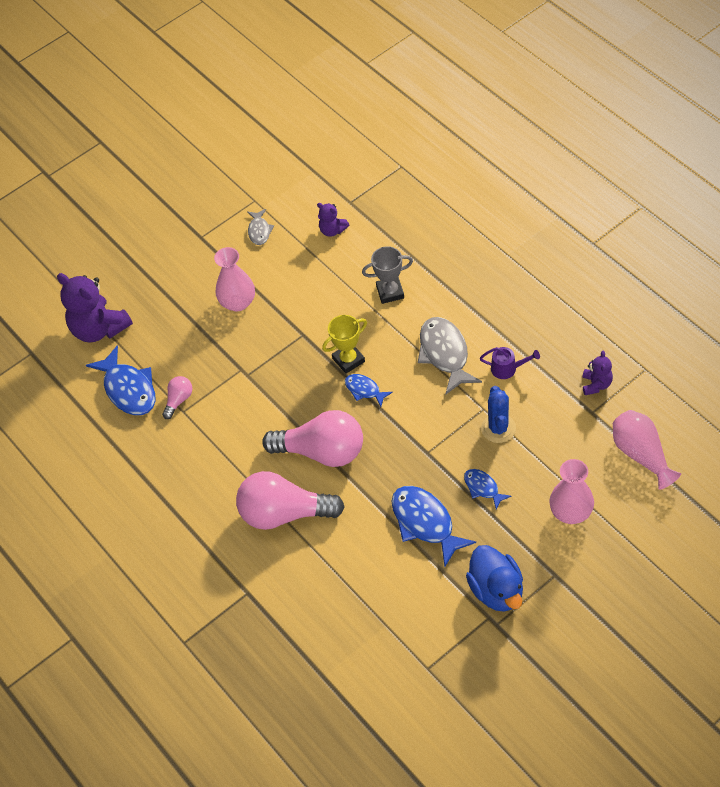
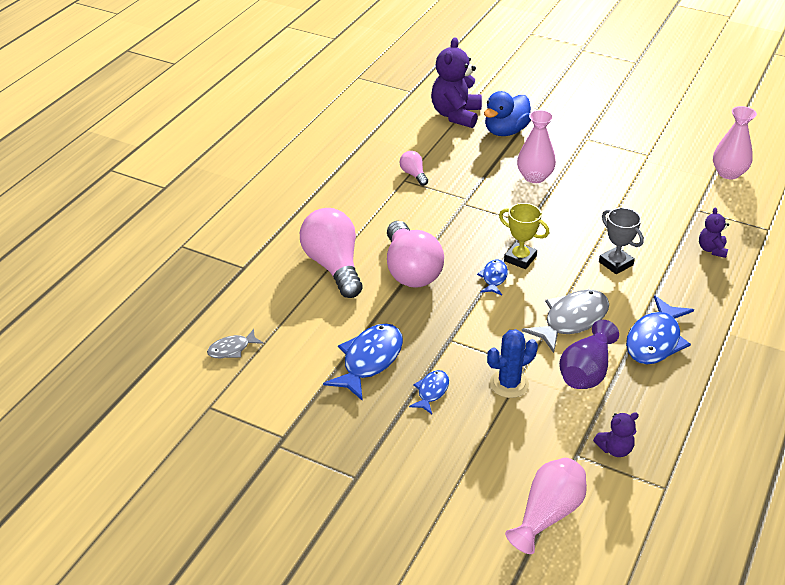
camera: 60 degrees right, 15 degrees down
(128, 389) = (408, 146): blue fish -> blue fish (655, 340)
(178, 400) = (413, 174): pink light bulb -> pink light bulb turned 120 degrees counterclockwise
(259, 231) = (619, 167): grey fish -> grey fish (232, 349)
(332, 230) = (656, 208): purple teddy bear -> purple teddy bear (711, 249)
(496, 590) = (317, 435): blue duck -> blue duck (505, 131)
(508, 369) = (586, 371): purple watering can -> purple vase
(571, 512) = (439, 470): pink vase -> pink vase (728, 173)

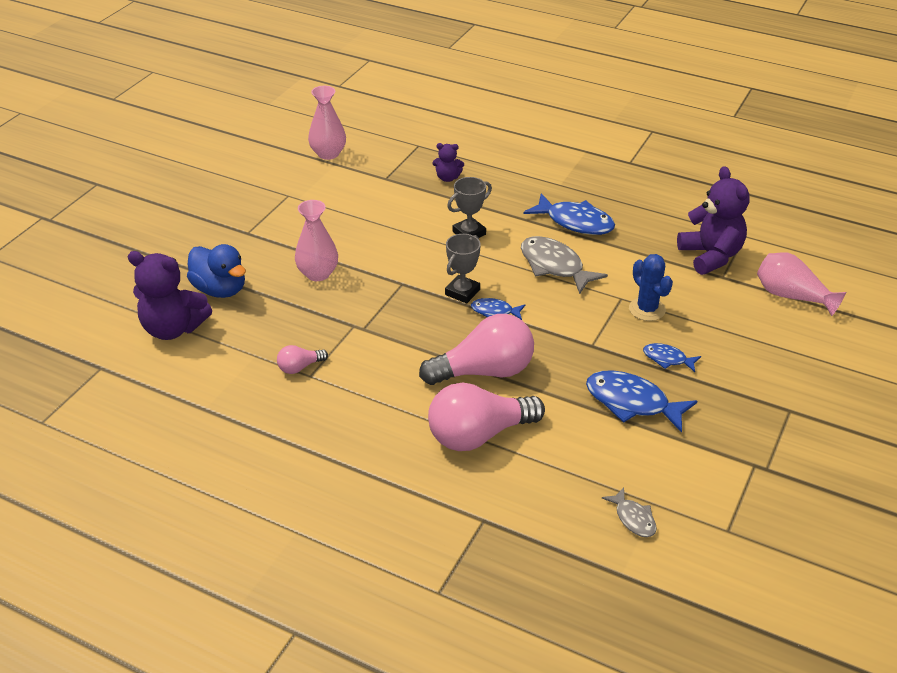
camera: 90 degrees left, 0 degrees up
(520, 258) = (462, 292): yellow trophy -> grey trophy
(586, 371) = (622, 263): purple vase -> none
(615, 449) = (710, 256): purple teddy bear -> purple teddy bear, size x1.99

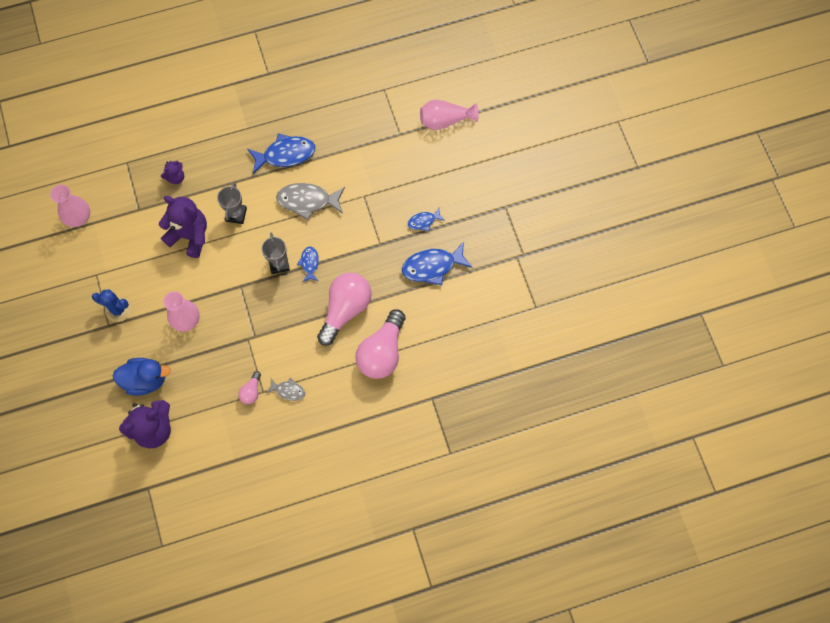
camera: 45 degrees left, 30 degrees up
(494, 311) = (309, 263): blue fish -> blue fish turned 120 degrees clockwise
(633, 518) = (492, 337): grey fish -> grey fish (288, 391)
(647, 309) = (383, 193): blue cactus -> blue cactus (118, 310)
(710, 256) = (380, 122): purple teddy bear -> purple teddy bear (190, 236)

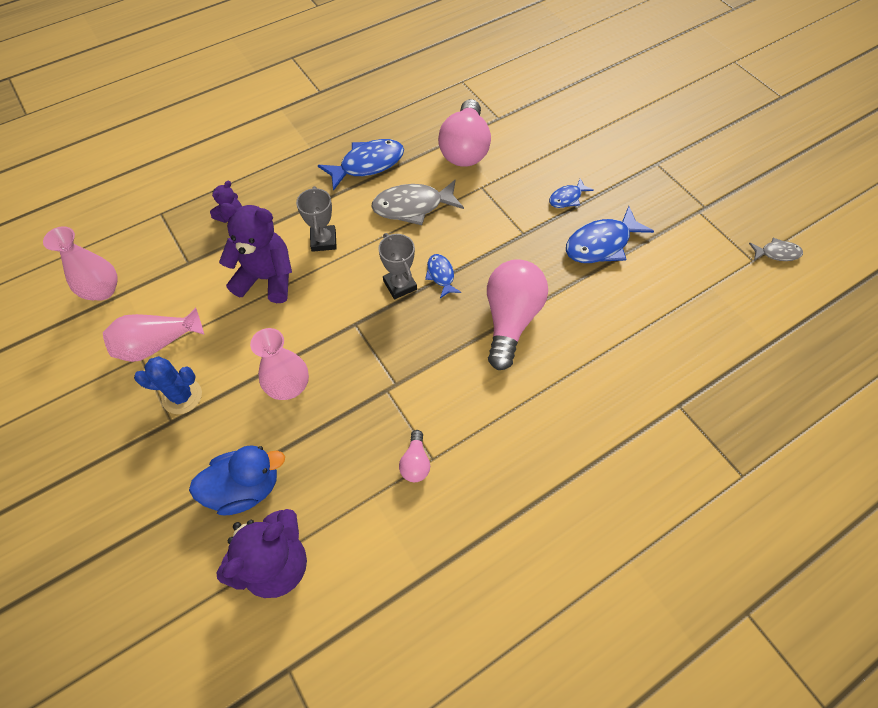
camera: 15 degrees left, 10 degrees down
(288, 391) = (470, 447): grey fish -> grey fish (777, 253)
(382, 352) = (583, 361): pink light bulb -> pink light bulb (465, 149)
(445, 120) = (545, 96): pink vase -> pink vase (157, 344)

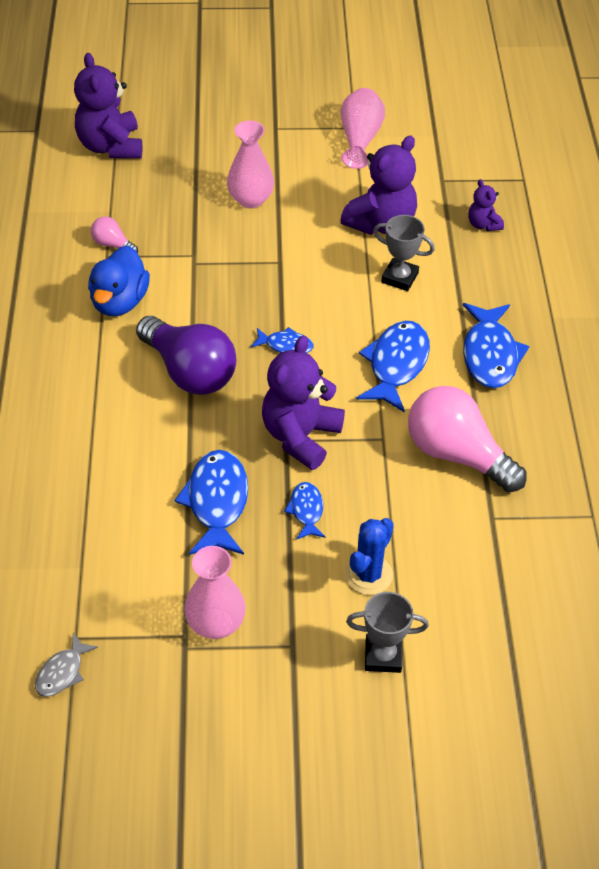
camera: 120 degrees right, 10 degrees down
(103, 290) = (447, 123): pink vase -> pink vase (216, 623)
(182, 396) = (294, 139): blue cactus -> blue cactus (368, 575)
(245, 487) = (182, 149): blue duck -> blue duck (119, 302)
(400, 285) = (298, 310): grey trophy -> grey trophy (383, 656)
(413, 206) = (396, 365): grey fish -> blue fish
(510, 320) = (189, 372): pink light bulb -> purple light bulb
(514, 228) = (300, 436): none -> purple teddy bear

